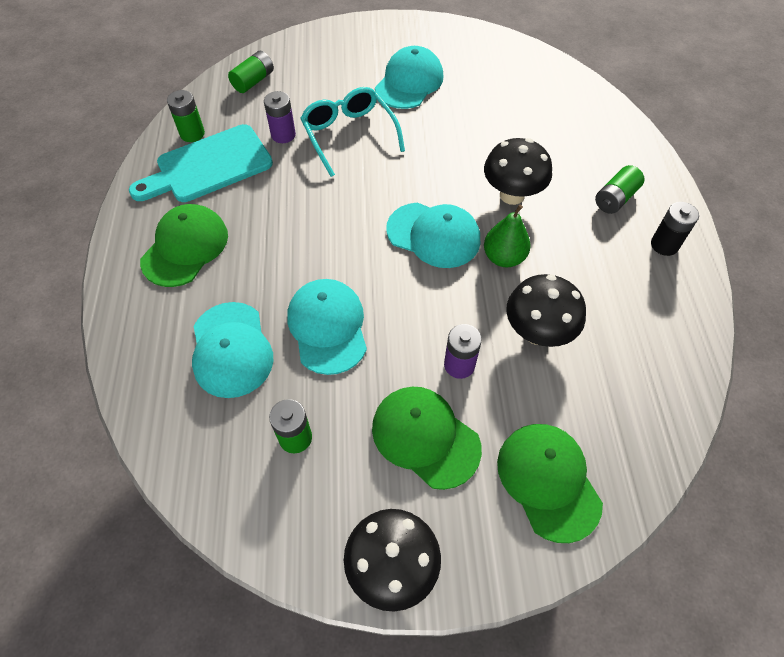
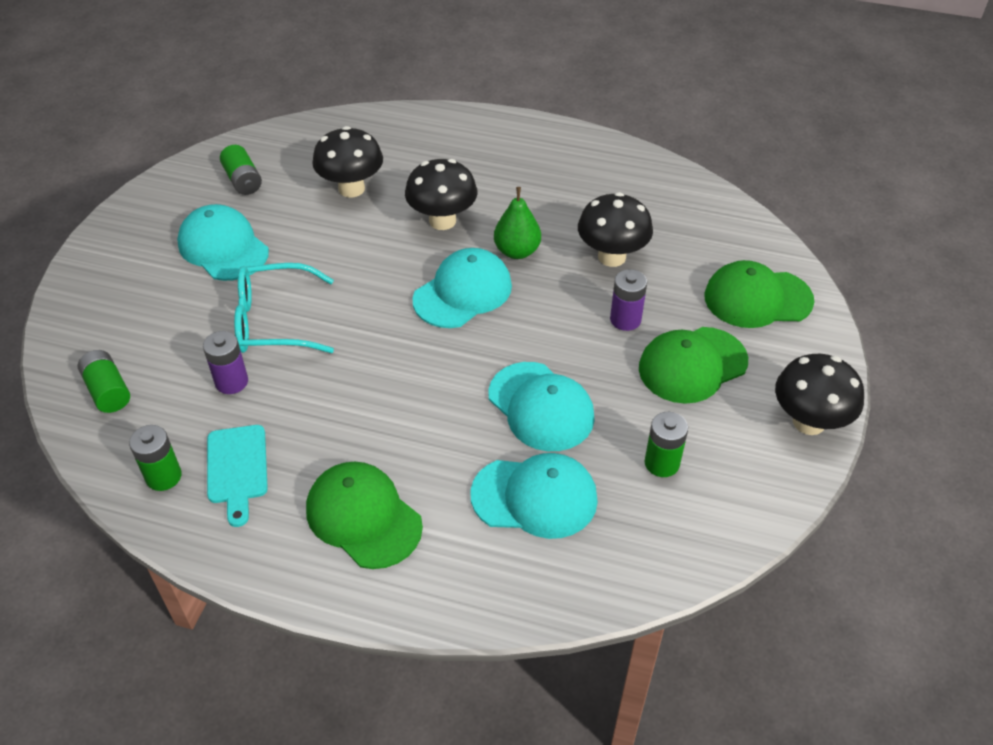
camera: 70 degrees left, 10 degrees down
(208, 166) = (237, 469): turquoise cutting board -> turquoise cutting board, size x0.62
(328, 327) = (541, 407): turquoise cap -> turquoise cap turned 135 degrees counterclockwise
(515, 127) = (351, 189): none -> black mushroom
(615, 198) = (486, 156): green battery -> green battery (243, 180)
(664, 245) = (554, 147): black battery -> none

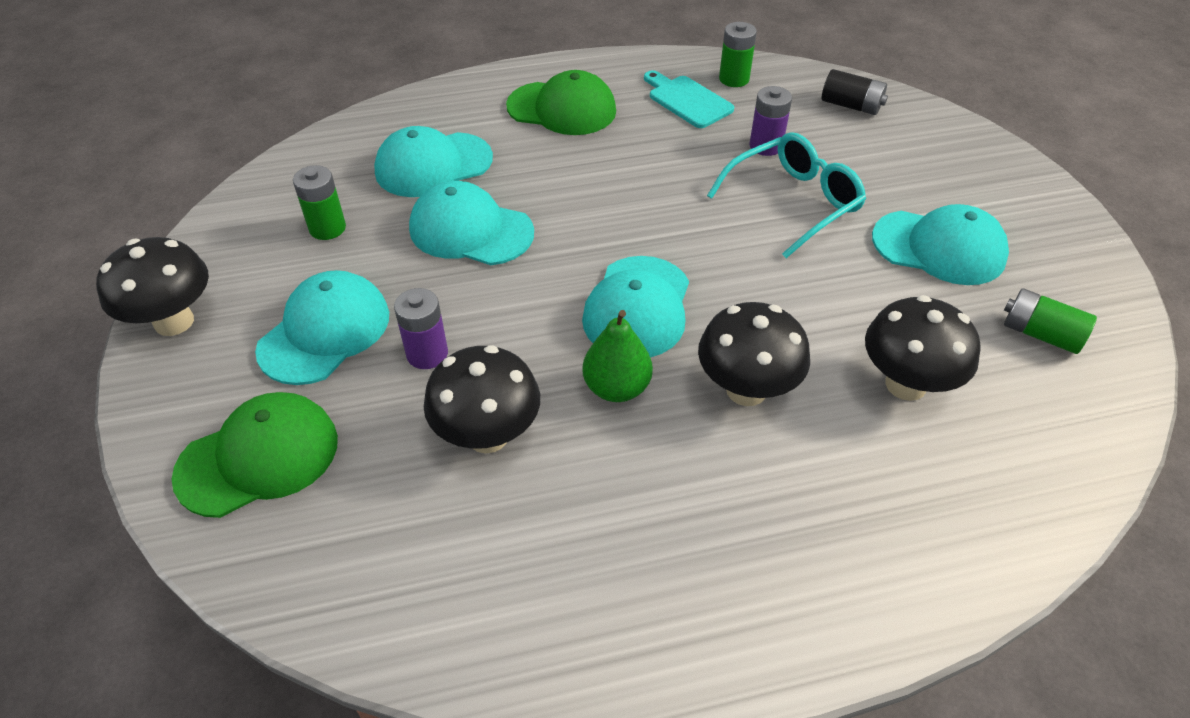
camera: 150 degrees right, 0 degrees up
(108, 391) = (851, 106): green battery -> black battery
(692, 365) = (325, 332): green cap -> turquoise cap

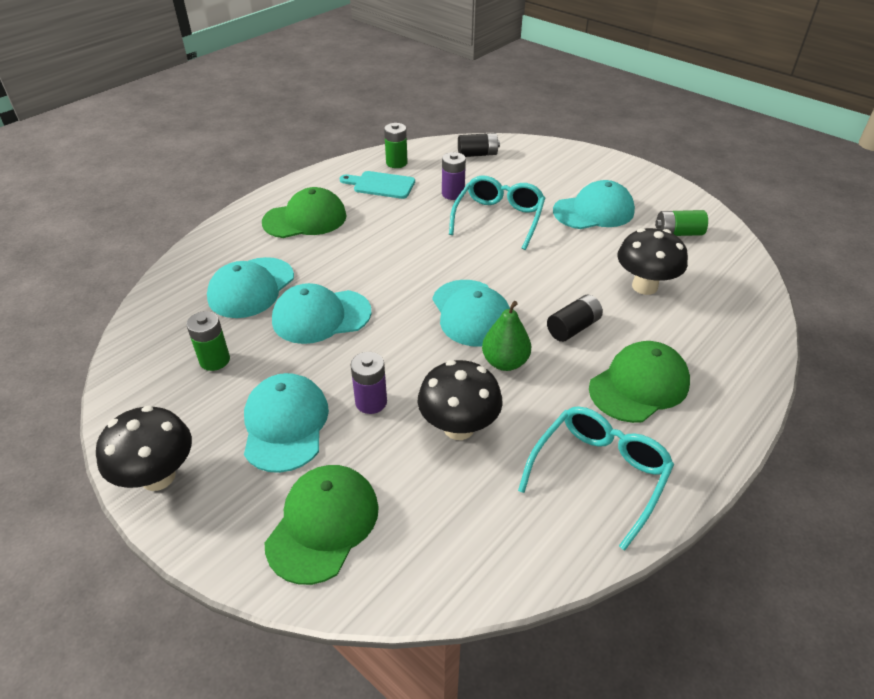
camera: 35 degrees left, 5 degrees down
(587, 589) = (598, 475): none -> turquoise glasses
(746, 390) = (573, 328): black mushroom -> black battery
(756, 510) = (639, 385): none -> green cap

